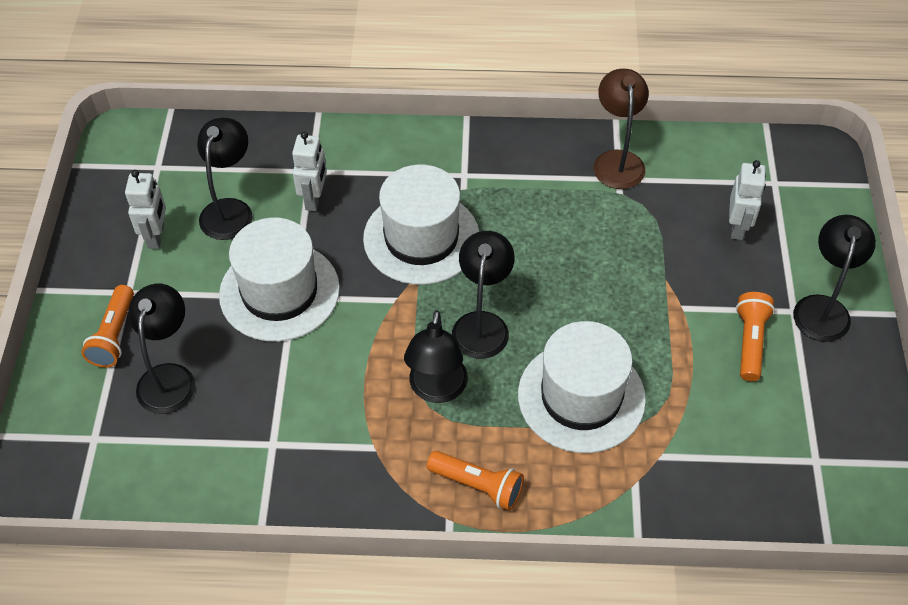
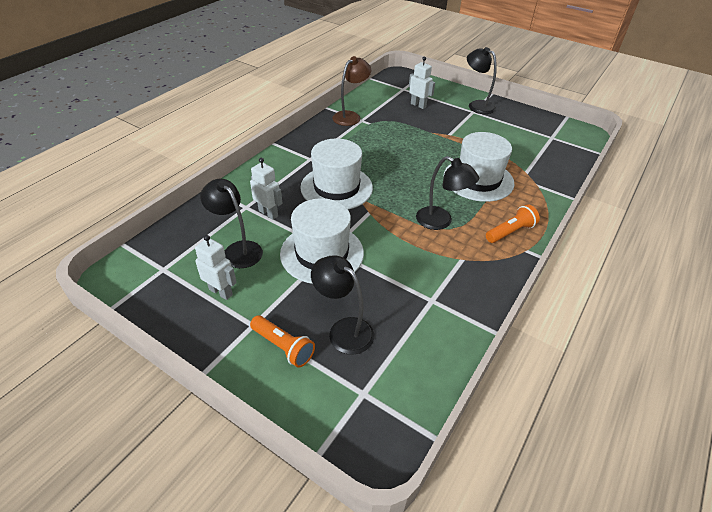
camera: 60 degrees left, 10 degrees down
(482, 324) = (411, 191): black lamp -> none
(617, 160) = (350, 116): brown lamp -> brown lamp turned 105 degrees clockwise
(750, 342) = (481, 127): orange flashlight -> none

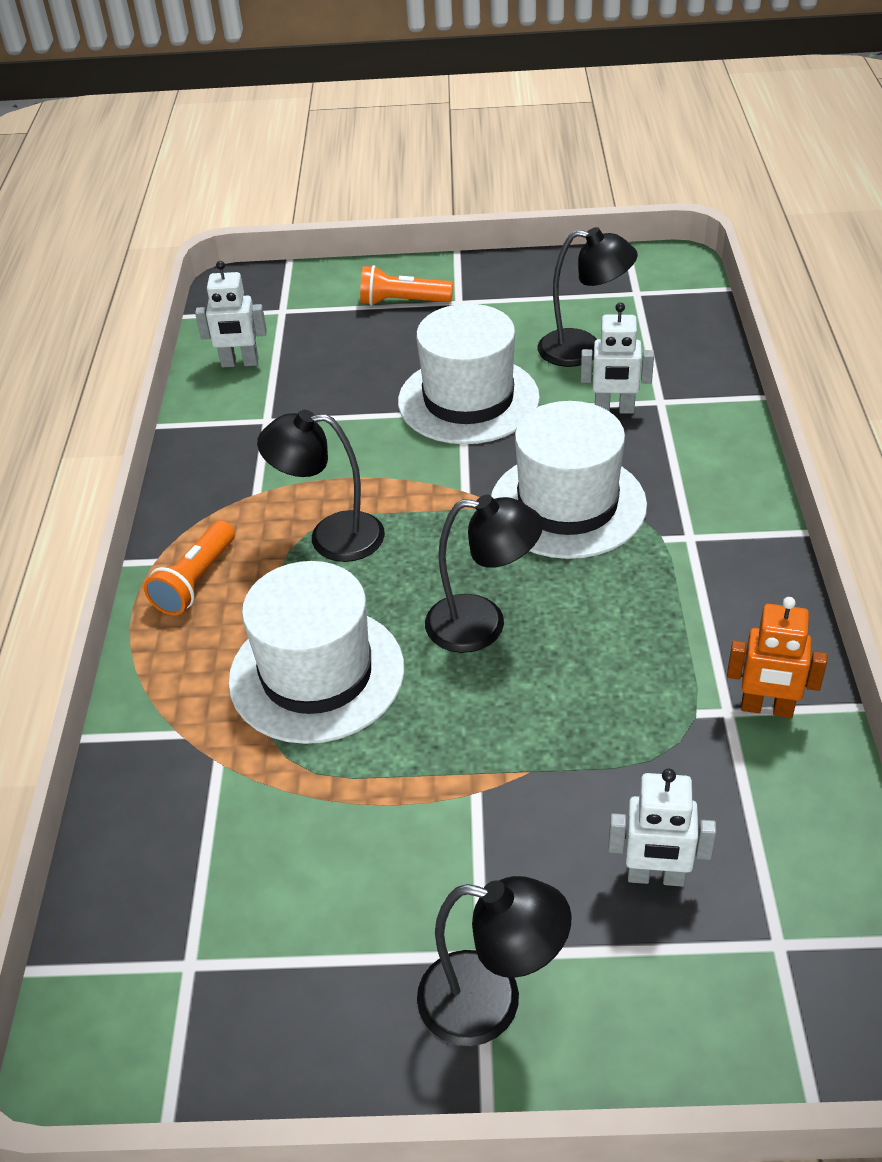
camera: 150 degrees right, 0 degrees up
(221, 292) = (535, 307): white robot -> white robot (240, 363)
(344, 330) = (351, 343): black lamp -> black lamp (482, 624)
(350, 116) = (767, 708): brown lamp -> orange robot

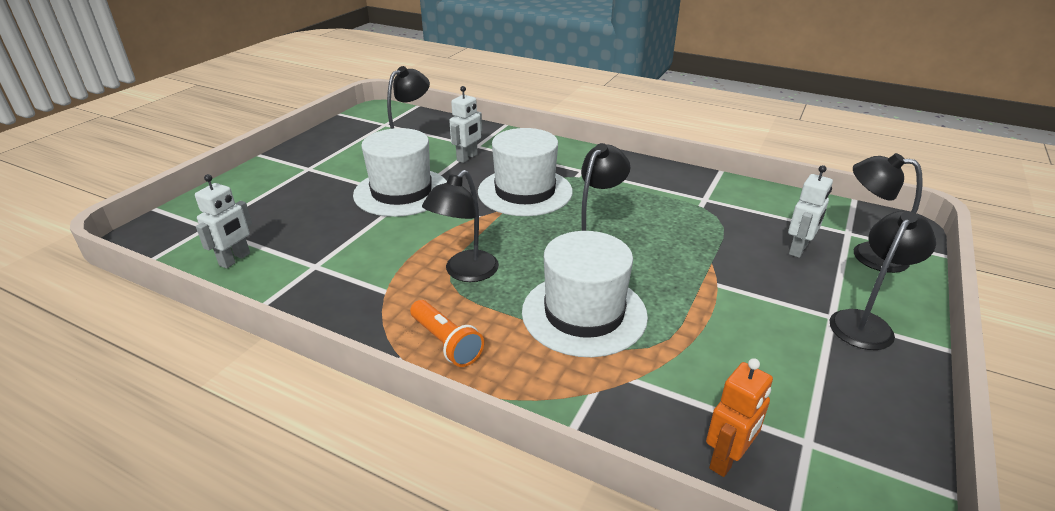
camera: 65 degrees left, 10 degrees down
(402, 302) = (277, 184): orange flashlight -> none
(717, 984) = (867, 254): none -> black lamp
(767, 708) = (709, 190): orange robot -> orange robot (727, 459)

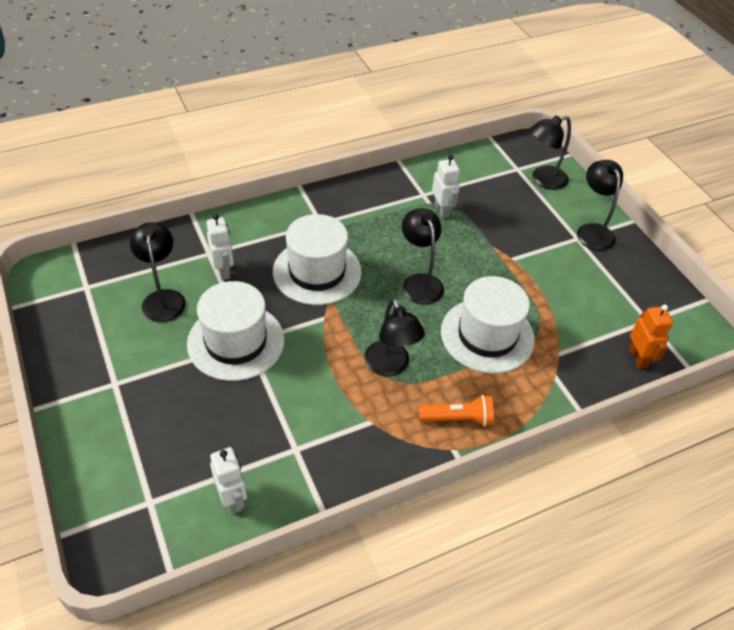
camera: 55 degrees left, 15 degrees up
(798, 249) = (513, 201): white robot -> white robot (442, 210)

